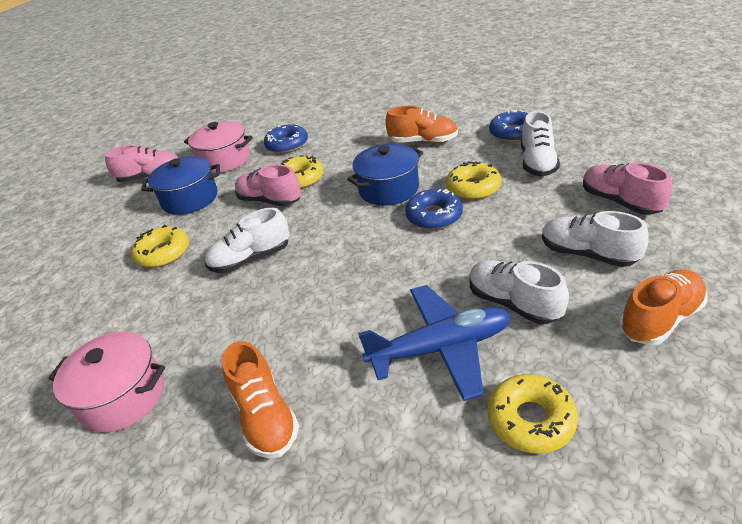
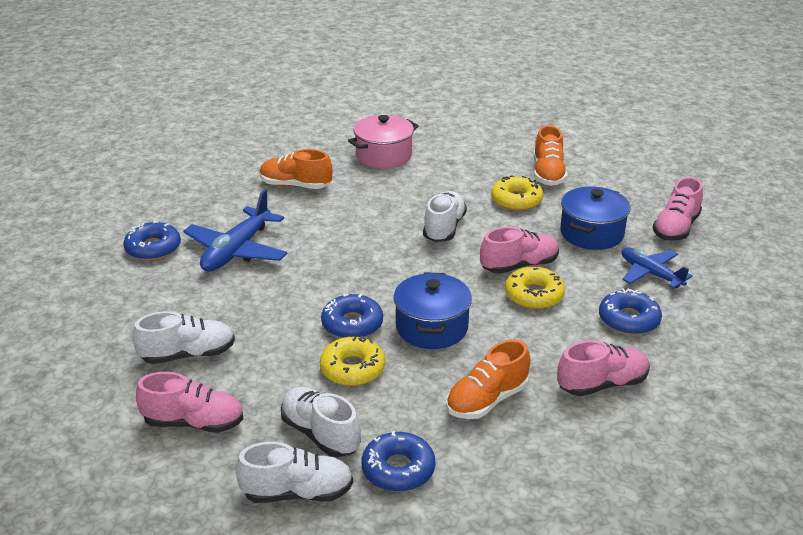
camera: 125 degrees right, 5 degrees down
(225, 160) = (650, 274): pink pot -> blue plane
(358, 126) = (602, 384): none -> pink shoe
(513, 303) = (215, 294): white shoe -> white shoe (297, 493)
(531, 420) = (153, 248): yellow donut -> blue donut
(660, 319) = (105, 332): orange shoe -> orange shoe (548, 174)

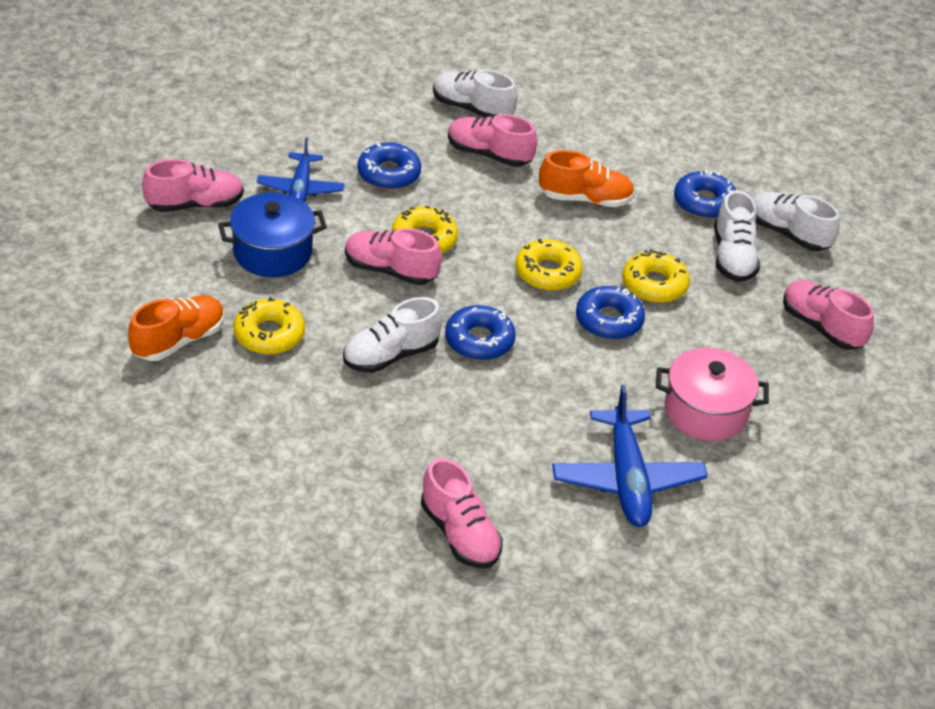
camera: 140 degrees left, 10 degrees up
(153, 248) = (712, 549): blue donut -> blue donut (479, 340)
(188, 355) = (779, 389): white shoe -> white shoe (472, 109)
(237, 251) = (627, 479): blue plane -> blue plane turned 105 degrees clockwise
(295, 185) = (460, 534): orange shoe -> pink shoe
(384, 155) = (296, 506): pink pot -> pink pot (705, 411)
(431, 327) = (547, 272): blue pot -> yellow donut

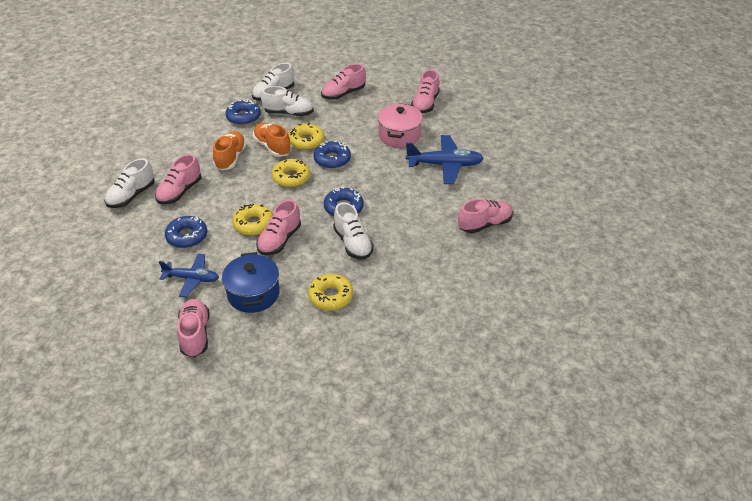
camera: 80 degrees left, 0 degrees up
(179, 340) = (332, 341): orange shoe -> orange shoe (272, 147)
(828, 451) = (425, 104): none -> pink shoe

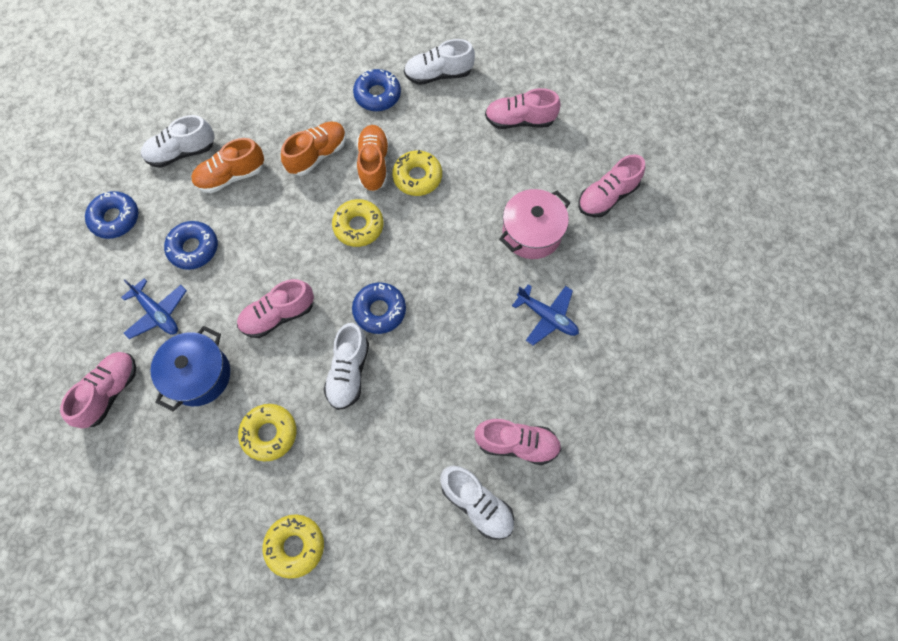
camera: 35 degrees right, 25 degrees up
(179, 192) = (231, 176): pink shoe -> orange shoe
(253, 224) = (269, 274): yellow donut -> yellow donut (295, 546)
(288, 113) = (431, 118): white shoe -> white shoe (477, 504)
(332, 159) = (424, 225): blue donut -> blue donut (115, 218)
(444, 165) = (547, 317): blue plane -> blue plane, size x0.66

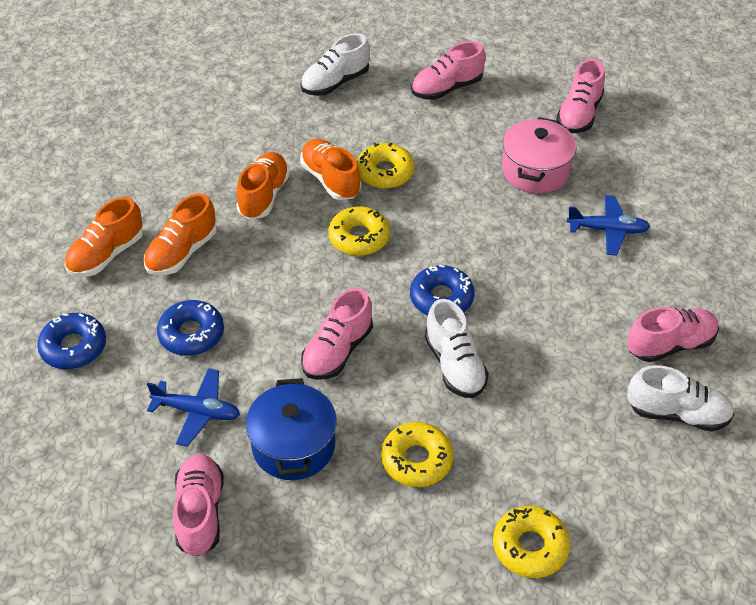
camera: 30 degrees left, 20 degrees down
(182, 152) = (106, 255): white shoe -> orange shoe
(377, 95) = (286, 122): blue donut -> none

